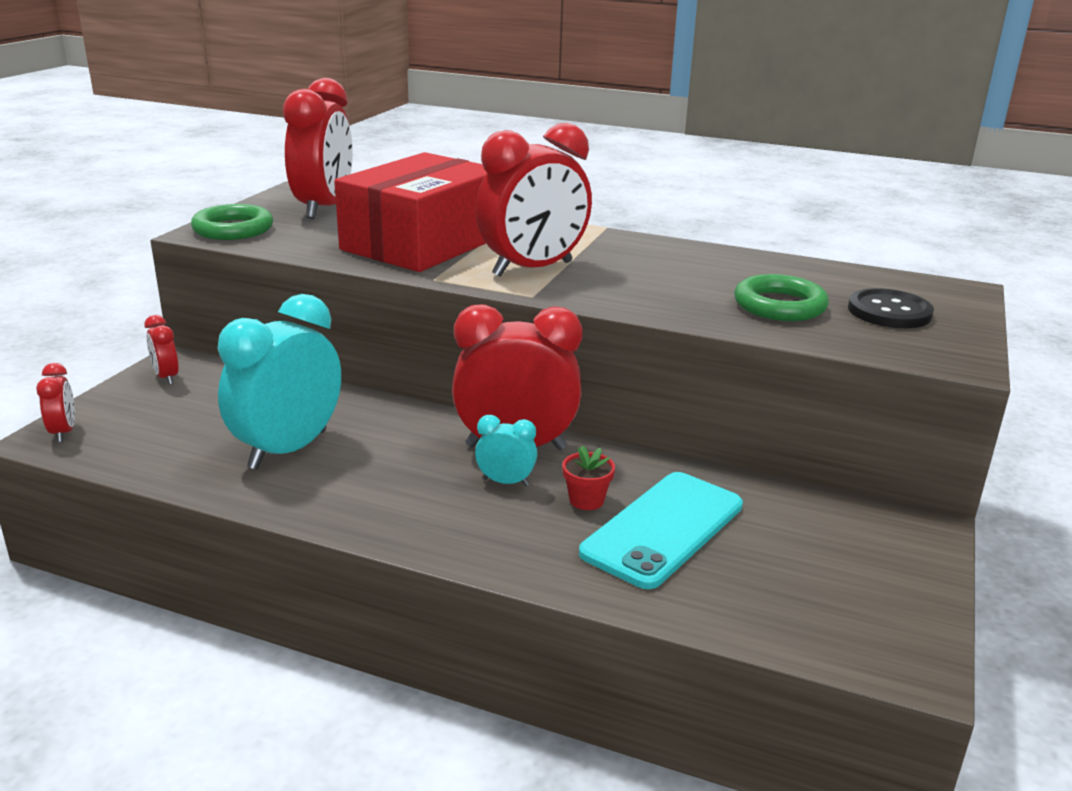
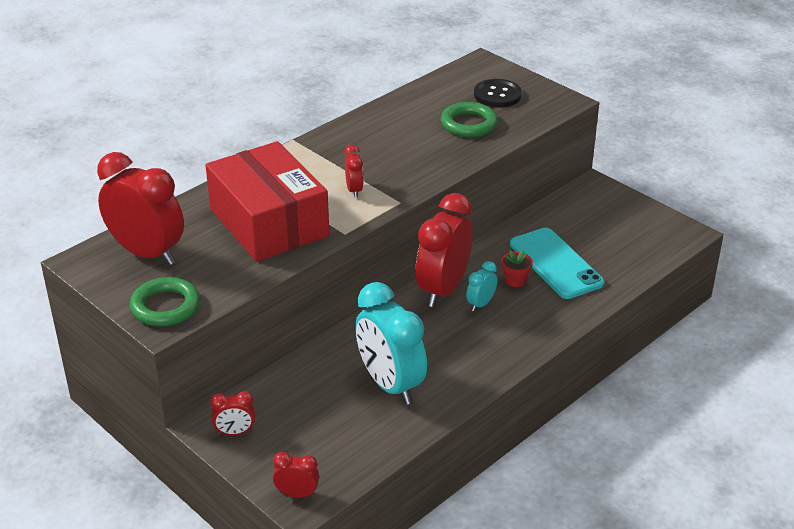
camera: 65 degrees left, 10 degrees up
(533, 269) = (354, 190): red clock -> red clock, size x0.46

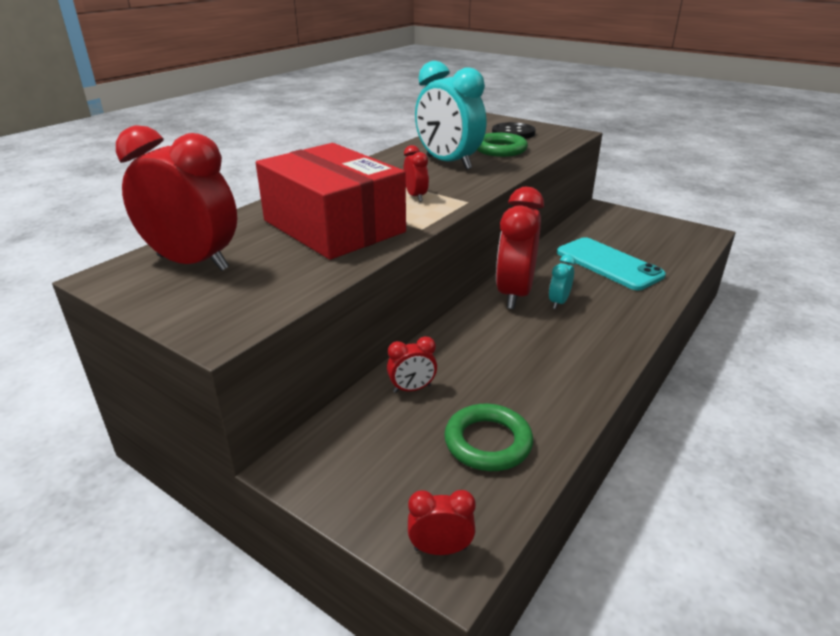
camera: 10 degrees left, 5 degrees down
(165, 307) = (221, 313): green ring -> green ring (488, 442)
(235, 432) = (330, 470): red clock -> red clock (412, 389)
(390, 385) = (503, 389): turquoise clock -> turquoise clock (448, 163)
(515, 280) = (580, 280): red flower pot -> none

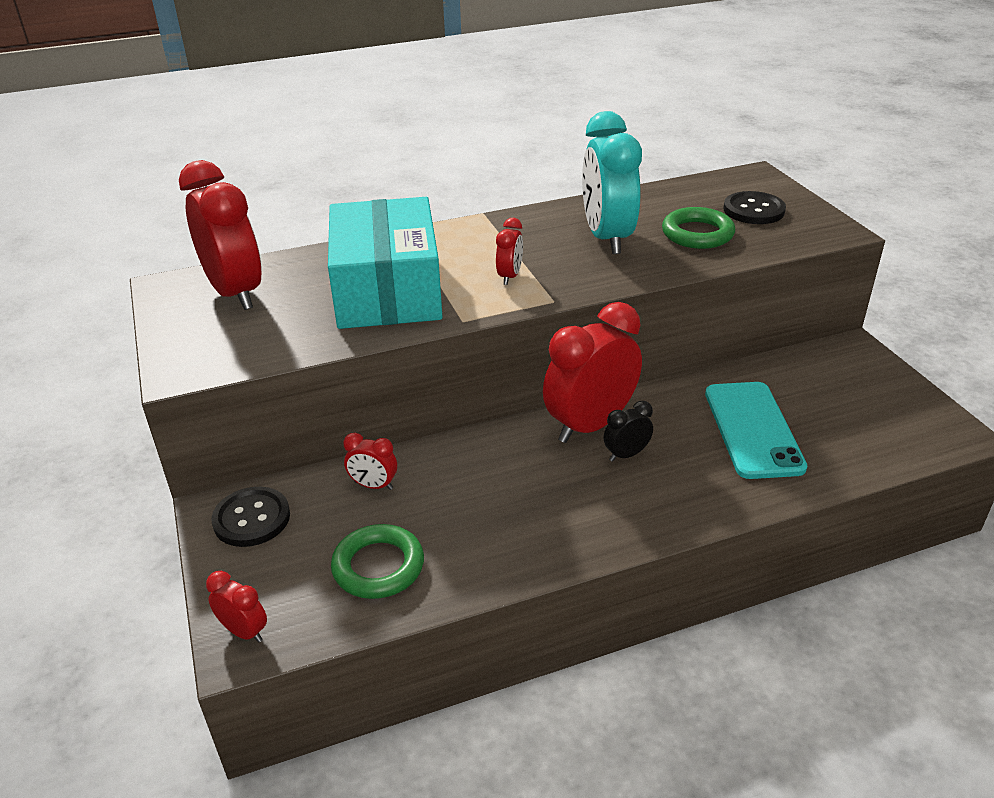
camera: 35 degrees right, 5 degrees up
(334, 226) = (387, 290): red box -> turquoise box
(336, 457) = (251, 518): none -> black button
(558, 302) = (626, 455): turquoise clock -> black clock

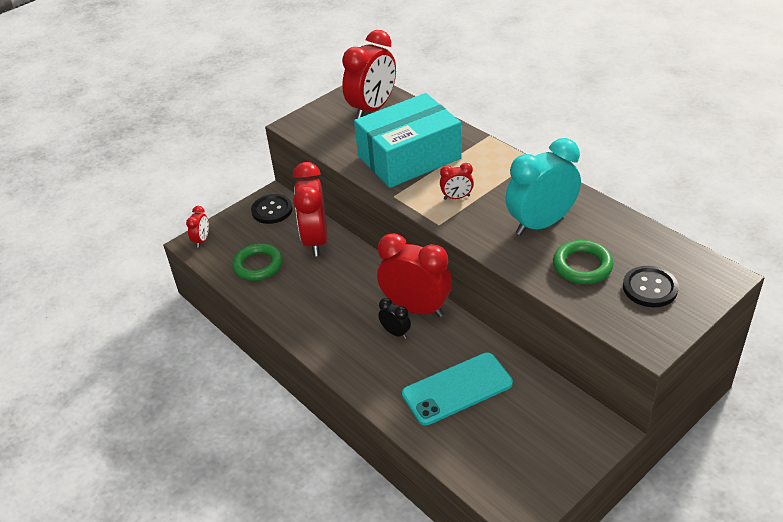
camera: 70 degrees right, 5 degrees up
(373, 485) = (315, 240): red clock -> red clock, size x2.20

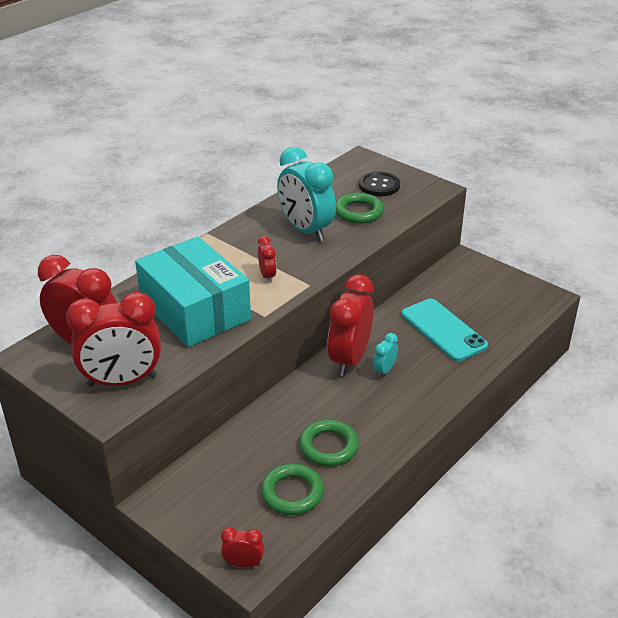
camera: 100 degrees left, 5 degrees down
(272, 210) = (184, 497): black button -> none
(302, 288) = (328, 446): none -> green ring
(315, 240) = (246, 446): red clock -> red clock (122, 381)
(395, 332) = (384, 370): black clock -> turquoise clock

